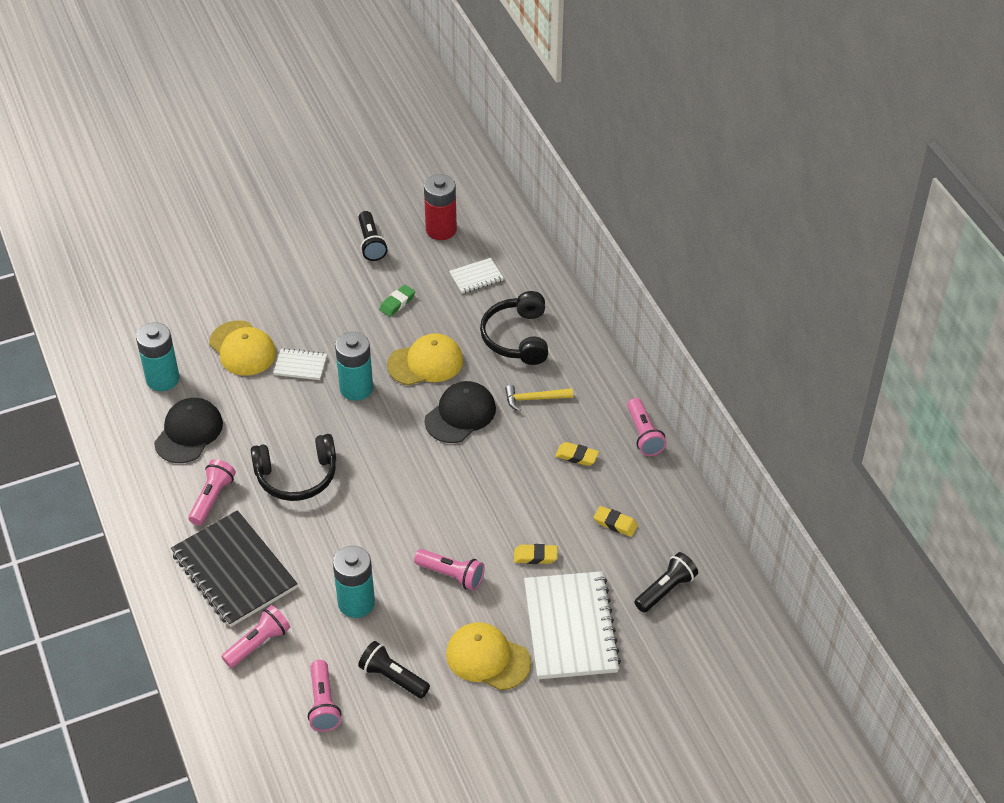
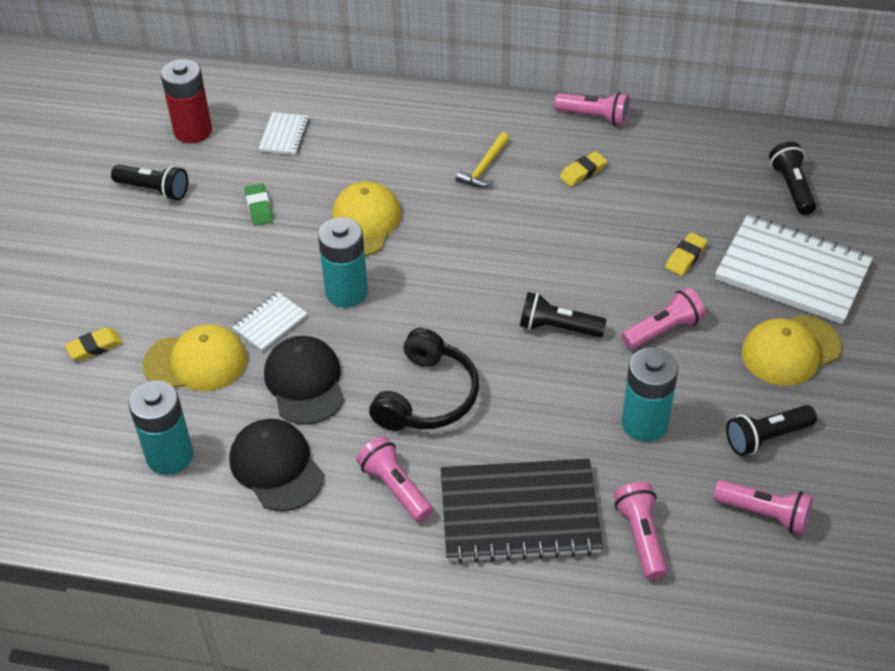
camera: 55 degrees left, 0 degrees up
(409, 515) = (558, 328): none -> black flashlight
(460, 414) = (457, 228): black cap -> black cap (305, 382)
(517, 337) = (393, 143): black headphones -> none
(615, 523) = (687, 184): yellow eraser -> yellow eraser (94, 347)

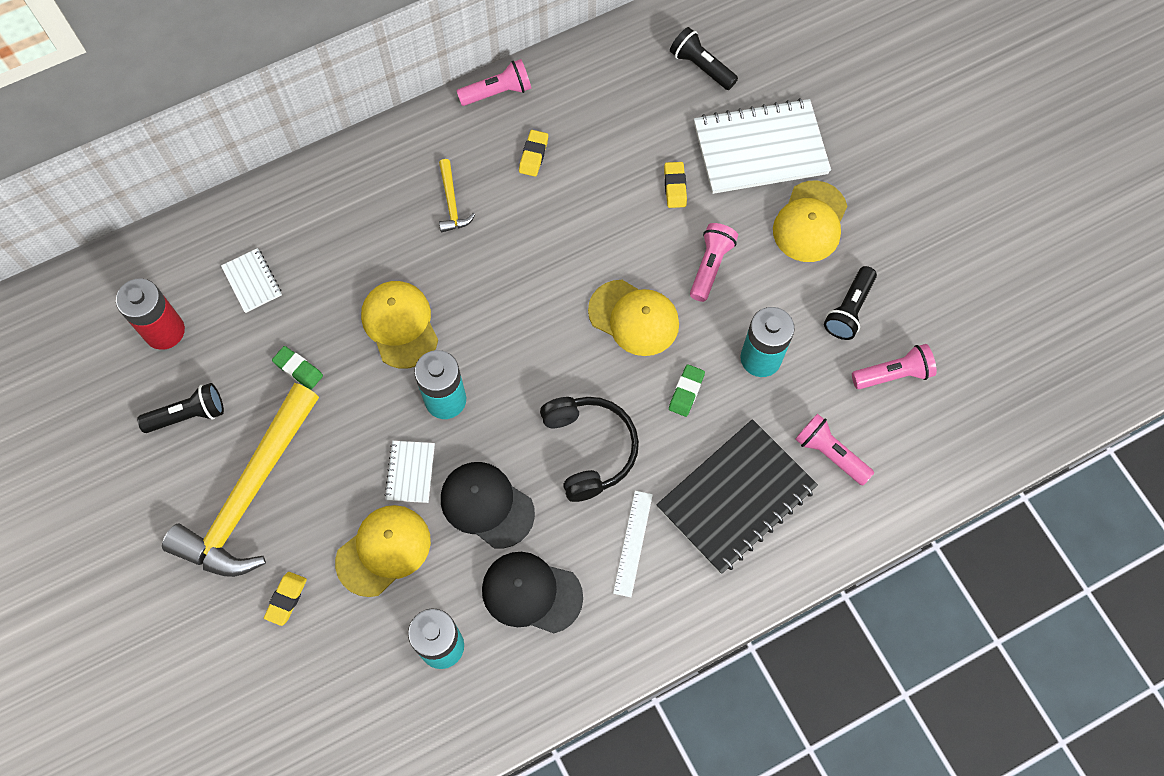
camera: 40 degrees left, 20 degrees up
(141, 264) = (249, 494): none -> yellow hammer
(395, 488) = (633, 543): pink flashlight -> white ruler
(551, 407) = (686, 392): none -> green eraser
(558, 328) = (634, 318): black flashlight -> yellow cap

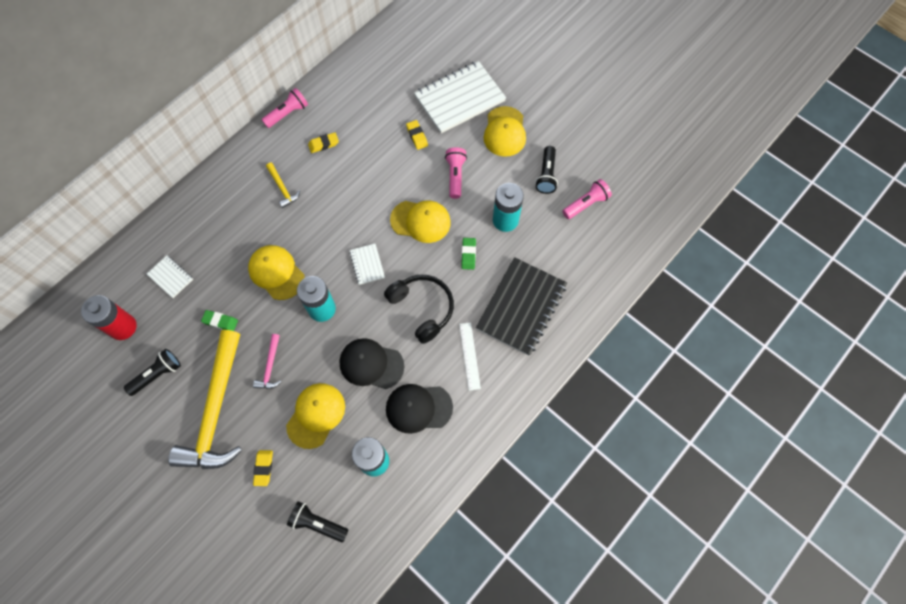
camera: 20 degrees left, 0 degrees up
(344, 458) = (270, 366): none -> pink hammer
(410, 472) = (316, 361): white notebook -> white notebook (367, 264)
(533, 155) = (323, 144): yellow eraser -> yellow eraser turned 75 degrees clockwise
(701, 67) = (407, 62): black flashlight -> black flashlight (318, 523)
(830, 453) = (567, 262): pink flashlight -> none

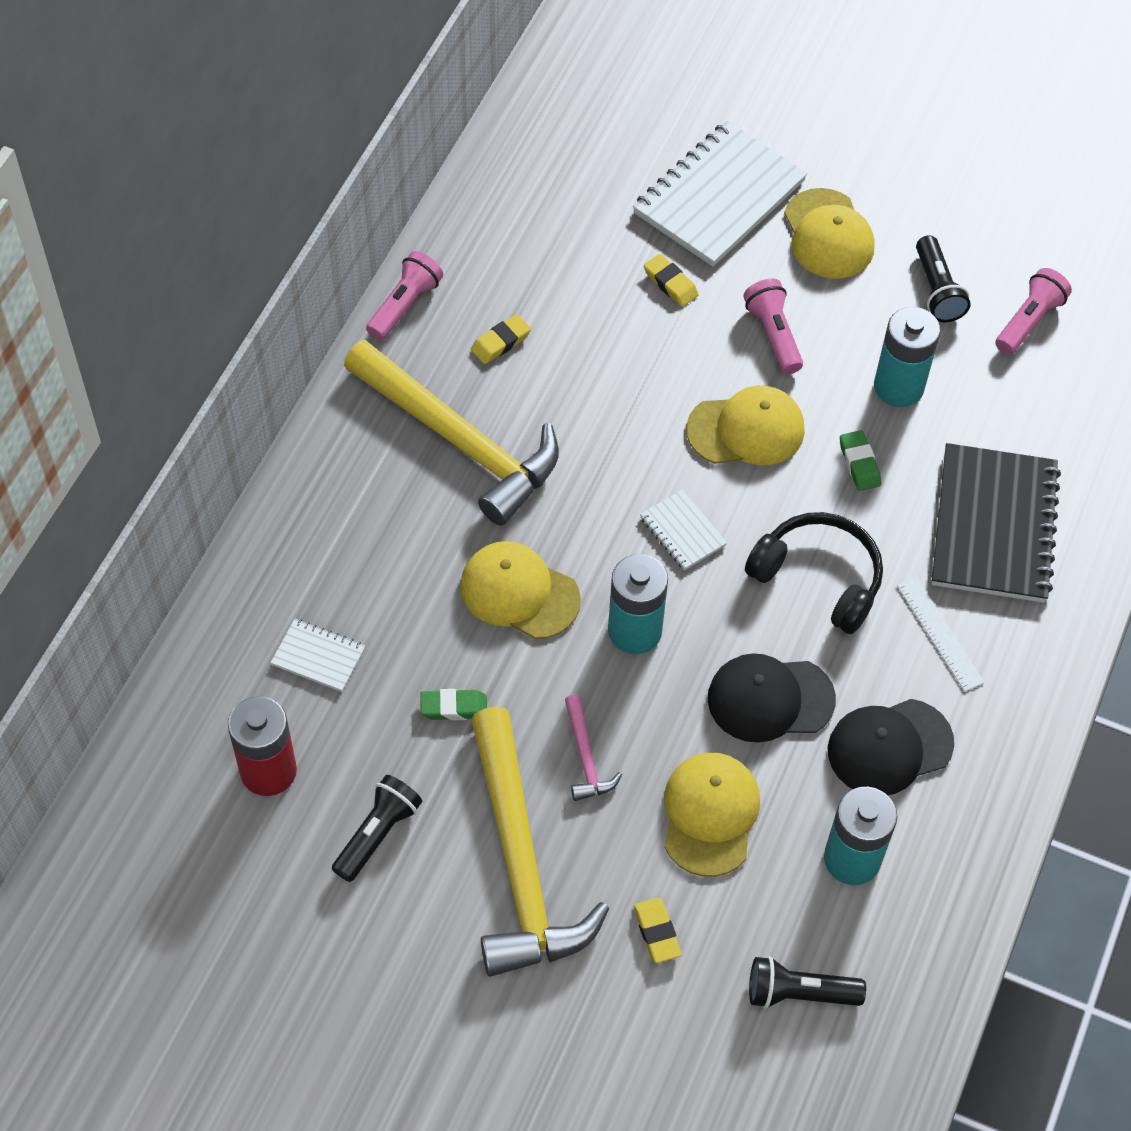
camera: 20 degrees left, 10 degrees down
(282, 188) = (459, 441): yellow hammer -> yellow hammer, size x2.41

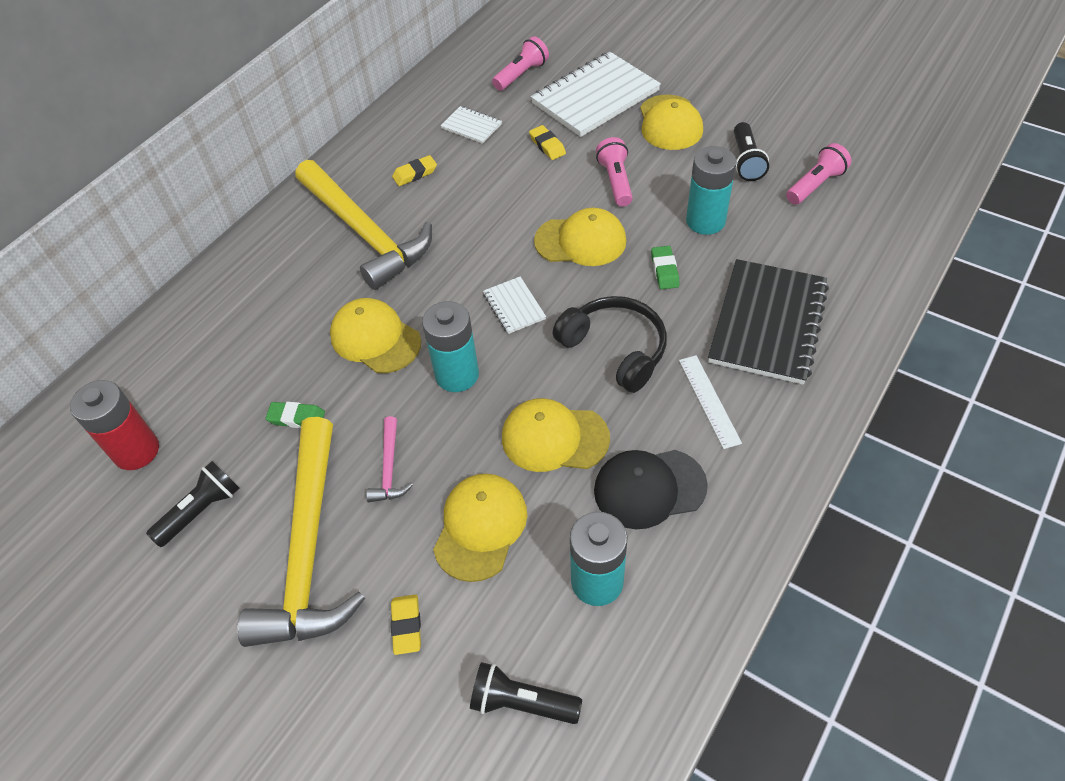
camera: 15 degrees right, 5 degrees down
(318, 657) = (208, 370): white notebook -> white notebook (471, 126)
(405, 305) = (355, 148): pink flashlight -> pink flashlight (521, 75)
(770, 699) = (554, 438): black cap -> yellow cap

